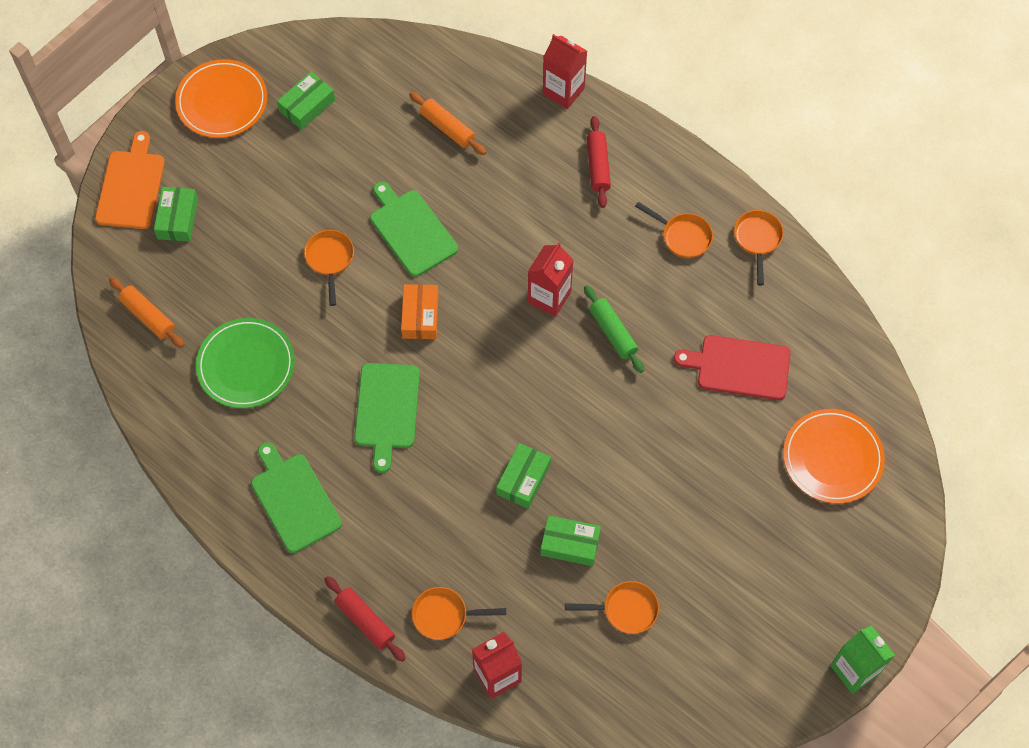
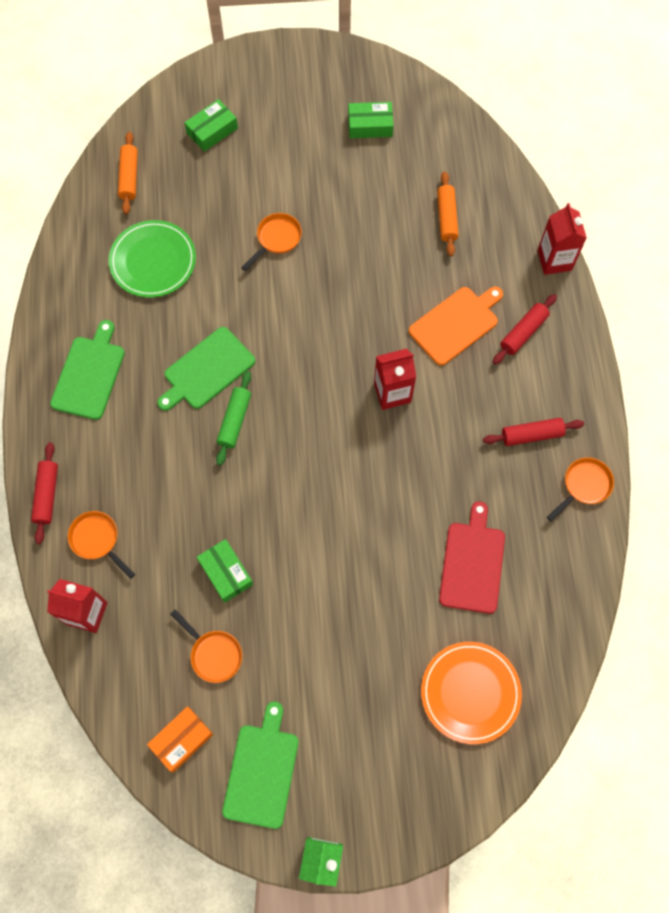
camera: 45 degrees right, 5 degrees up
(131, 186) = (206, 86): orange cutting board -> orange cutting board (456, 324)
(222, 101) = (319, 78): orange plate -> none
(411, 230) = (349, 266): green cutting board -> green cutting board (262, 771)
(420, 316) = (294, 328): orange box -> orange box (182, 740)
(523, 479) = (243, 499): green box -> none
(613, 332) = (409, 457): green rolling pin -> green rolling pin (235, 421)
(683, 236) = (531, 435): orange pan -> red rolling pin
(739, 367) = (472, 563): red cutting board -> red cutting board turned 45 degrees clockwise

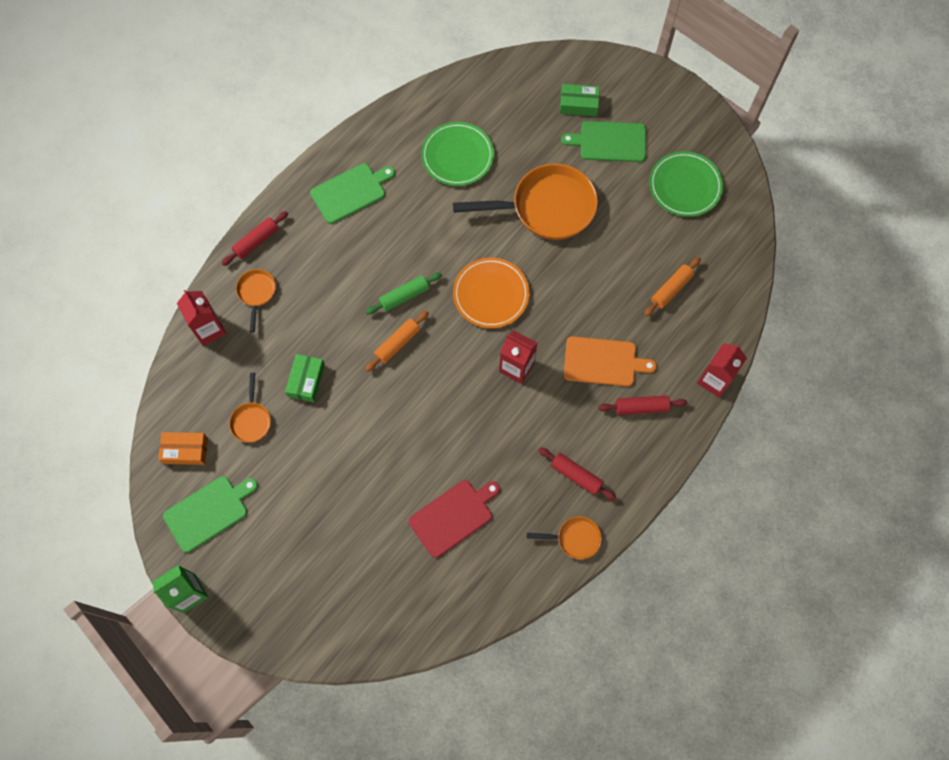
camera: 45 degrees right, 0 degrees up
(129, 177) = (497, 91): orange rolling pin -> orange rolling pin (397, 343)
(206, 370) = (420, 251): green cutting board -> green cutting board (609, 141)
(276, 239) = (546, 208): orange pan -> orange pan, size x2.15
(370, 125) = (685, 186): green box -> green plate
(470, 692) = (369, 589): orange plate -> orange plate (491, 294)

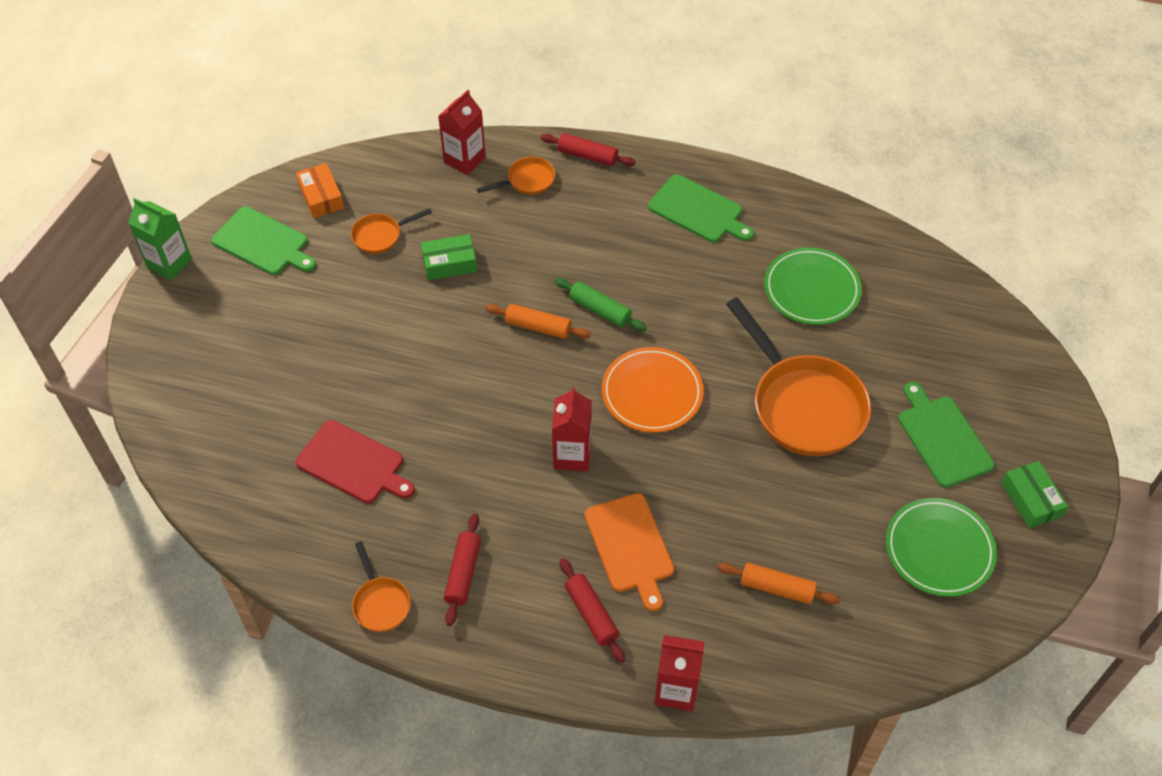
camera: 65 degrees right, 15 degrees down
(578, 104) = (971, 384): green box -> green box (1031, 500)

